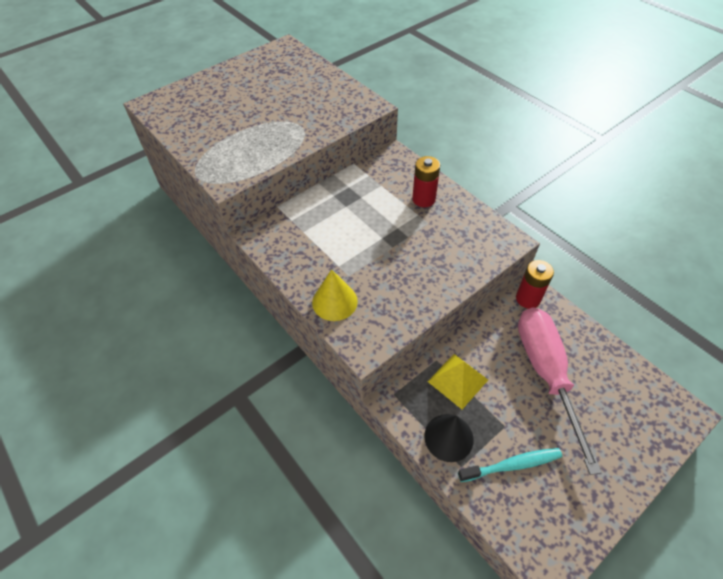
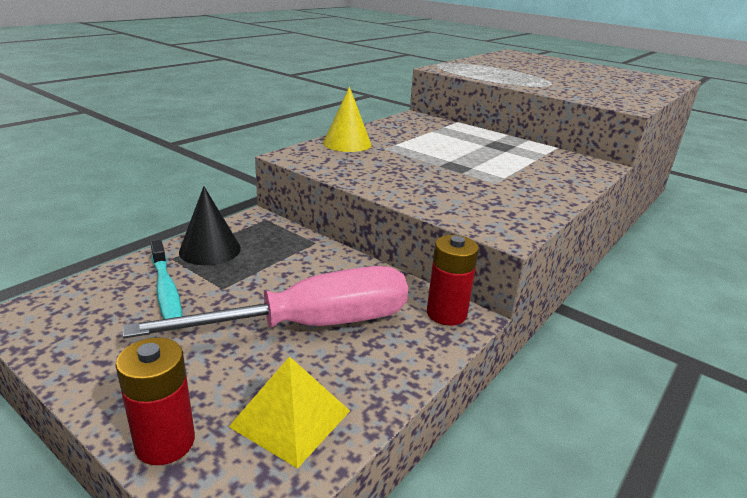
camera: 75 degrees right, 25 degrees down
(423, 199) = (535, 180): red battery -> red battery (165, 442)
(457, 380) = (288, 255): yellow pyramid -> yellow pyramid (291, 418)

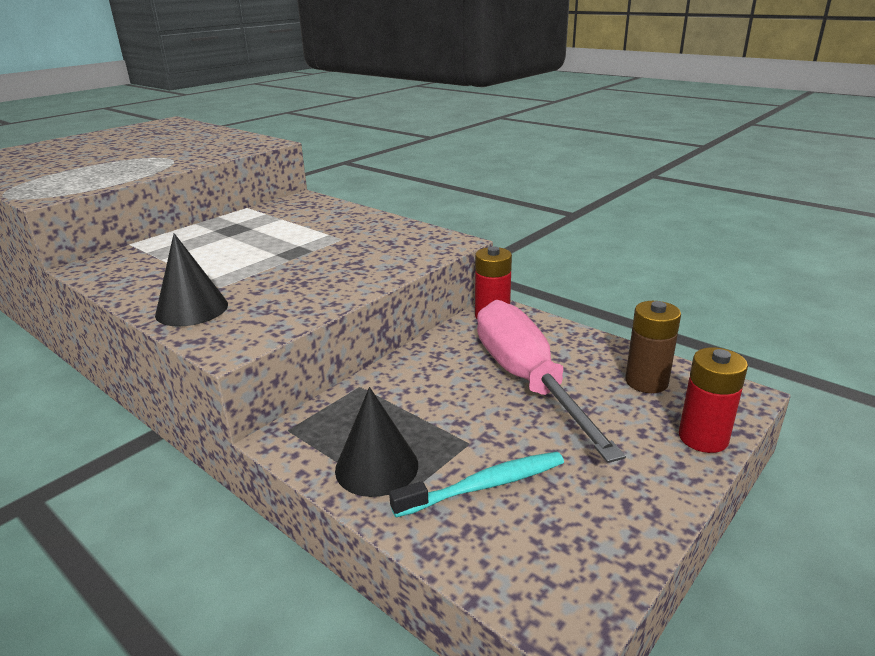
camera: 85 degrees left, 0 degrees up
(291, 418) = (646, 382): yellow pyramid -> brown battery
(347, 143) = (192, 309): yellow cone -> black cone

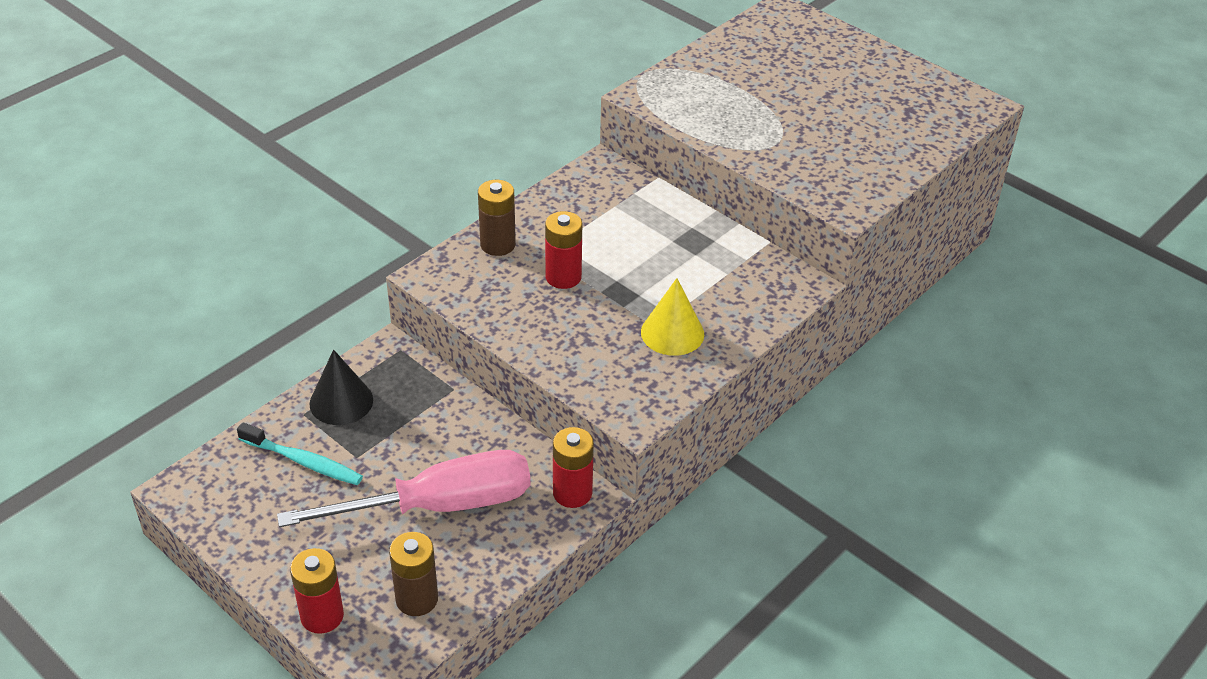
camera: 90 degrees right, 15 degrees up
(192, 309) = (498, 244): black cone -> brown battery
(262, 275) = (563, 277): none -> red battery
(351, 233) = (672, 333): none -> yellow cone
(485, 486) = (303, 461): turquoise toothbrush -> turquoise toothbrush turned 45 degrees counterclockwise

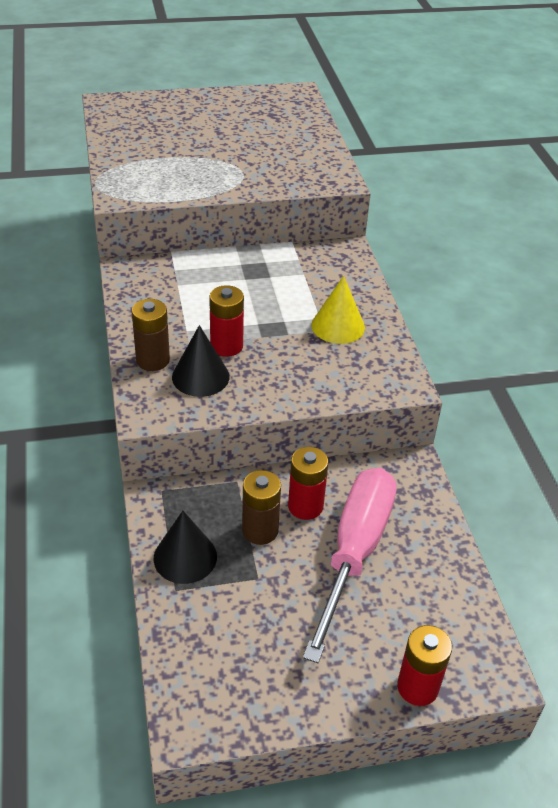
camera: 55 degrees left, 0 degrees up
(303, 461) = (232, 616): turquoise toothbrush -> none
(417, 599) = (442, 614): brown battery -> brown battery (260, 530)
(506, 282) = (200, 376): none -> black cone
(572, 493) = (402, 471): red battery -> red battery (305, 506)

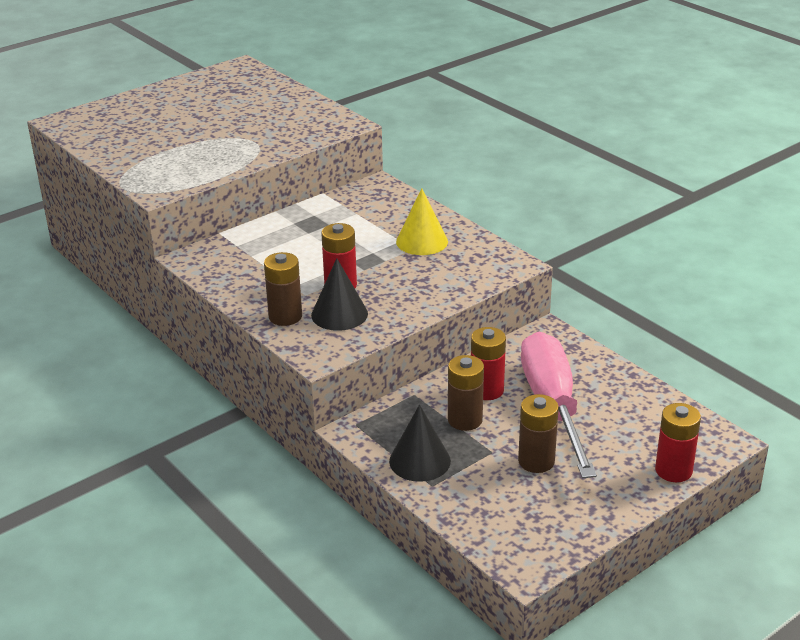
camera: 25 degrees left, 10 degrees down
(290, 609) = (536, 461): none -> brown battery

